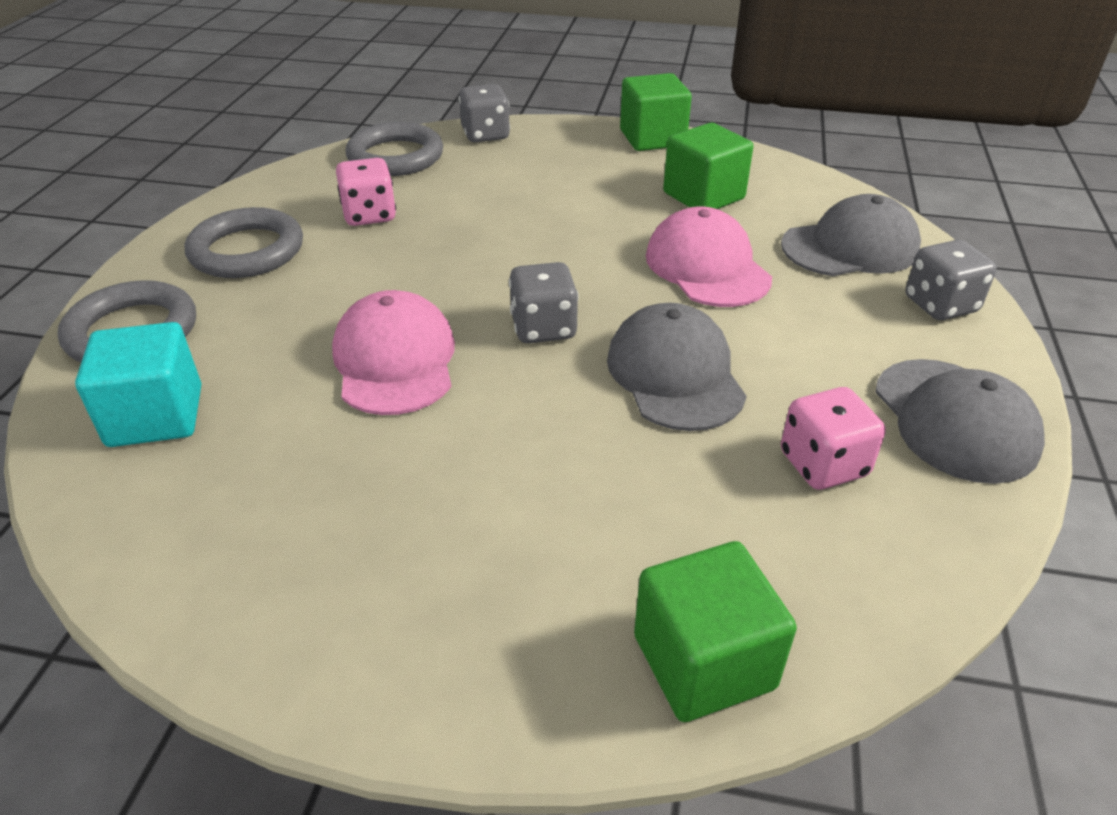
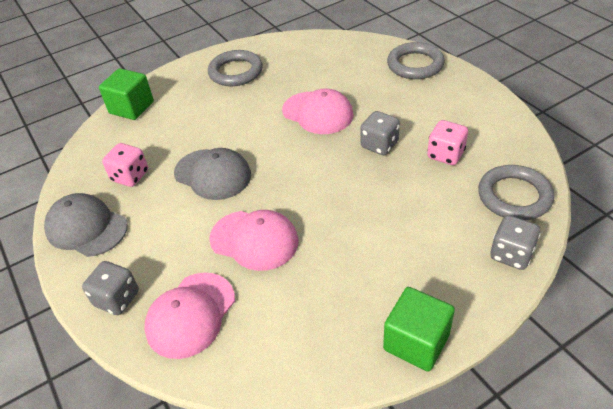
camera: 140 degrees right, 5 degrees up
(155, 416) = (354, 58): turquoise cube -> none
(247, 251) = (450, 107): grey ring -> grey ring (236, 72)
(543, 328) = (285, 158): grey dice -> grey dice (379, 145)
(703, 196) = (313, 299): green cube -> none
(850, 247) = (191, 315): grey cap -> pink cap

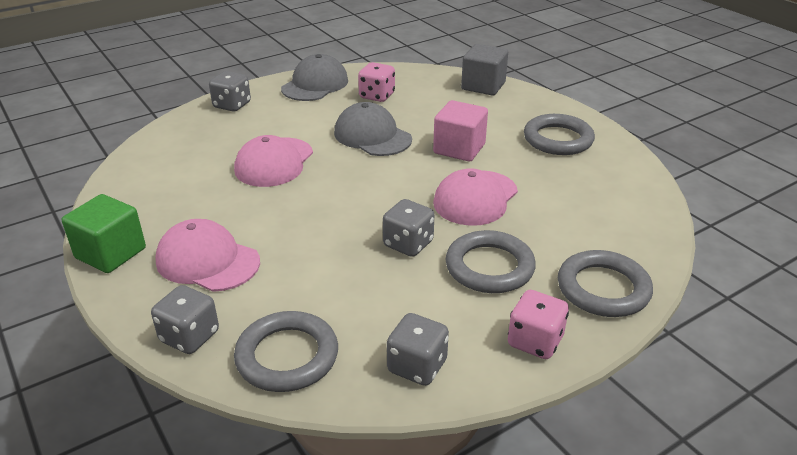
camera: 85 degrees right, 10 degrees down
(131, 108) = (483, 86): green cube -> grey cube
(191, 315) = (201, 137): pink cap -> pink cap (207, 261)
(213, 174) = (372, 136): grey cap -> grey cap turned 105 degrees clockwise
(243, 121) = (459, 149): none -> pink cube
(401, 107) = (489, 267): none -> grey ring
(445, 154) = (382, 300): pink dice -> pink dice (535, 341)
(504, 136) = (417, 366): none -> grey dice

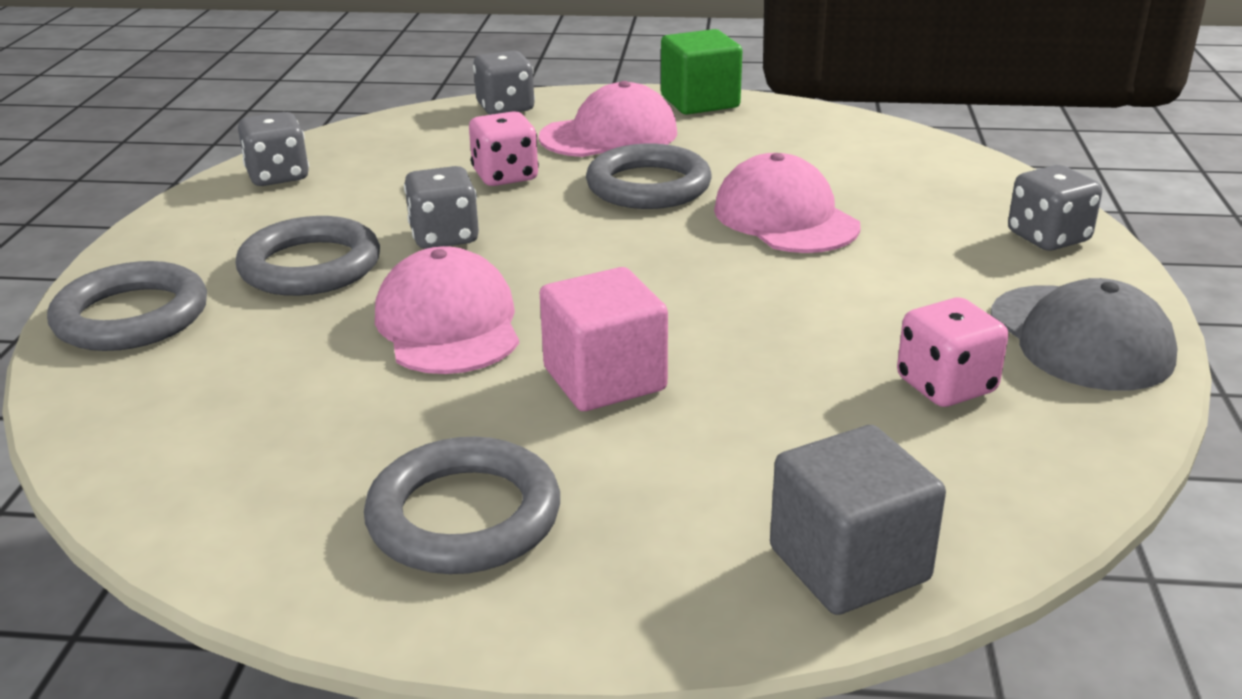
camera: 130 degrees right, 5 degrees down
(287, 356) = (404, 134): grey ring -> grey ring (648, 186)
(372, 136) = (768, 317): grey cap -> none
(535, 341) = (176, 238): pink dice -> pink dice (505, 176)

